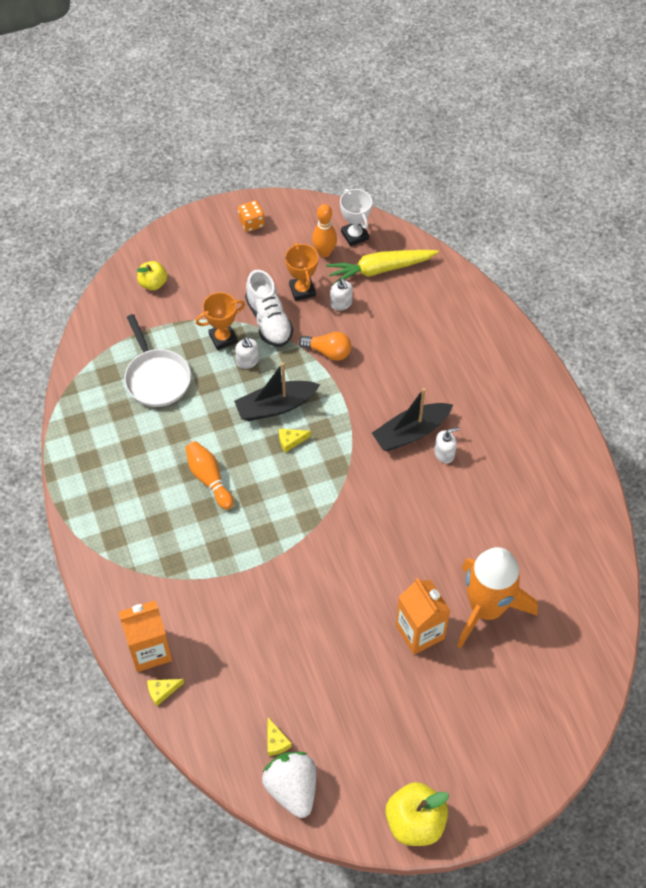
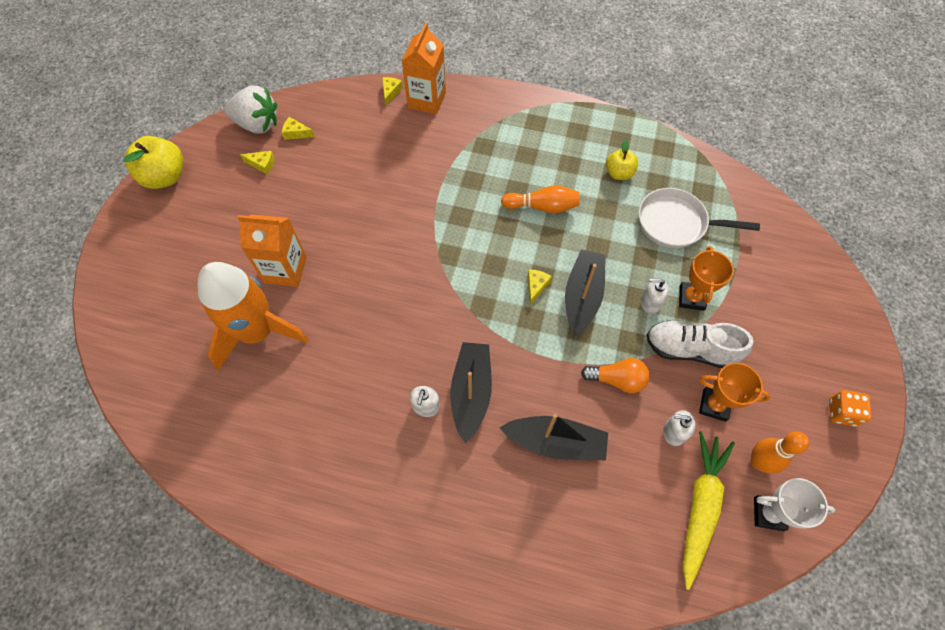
camera: 125 degrees right, 5 degrees up
(153, 283) = (797, 277): yellow apple -> yellow apple (619, 173)
(328, 352) = (617, 380): orange light bulb -> orange light bulb turned 135 degrees counterclockwise
(334, 742) = (262, 164): none -> yellow cheese
(403, 364) = (555, 442): none -> black boat

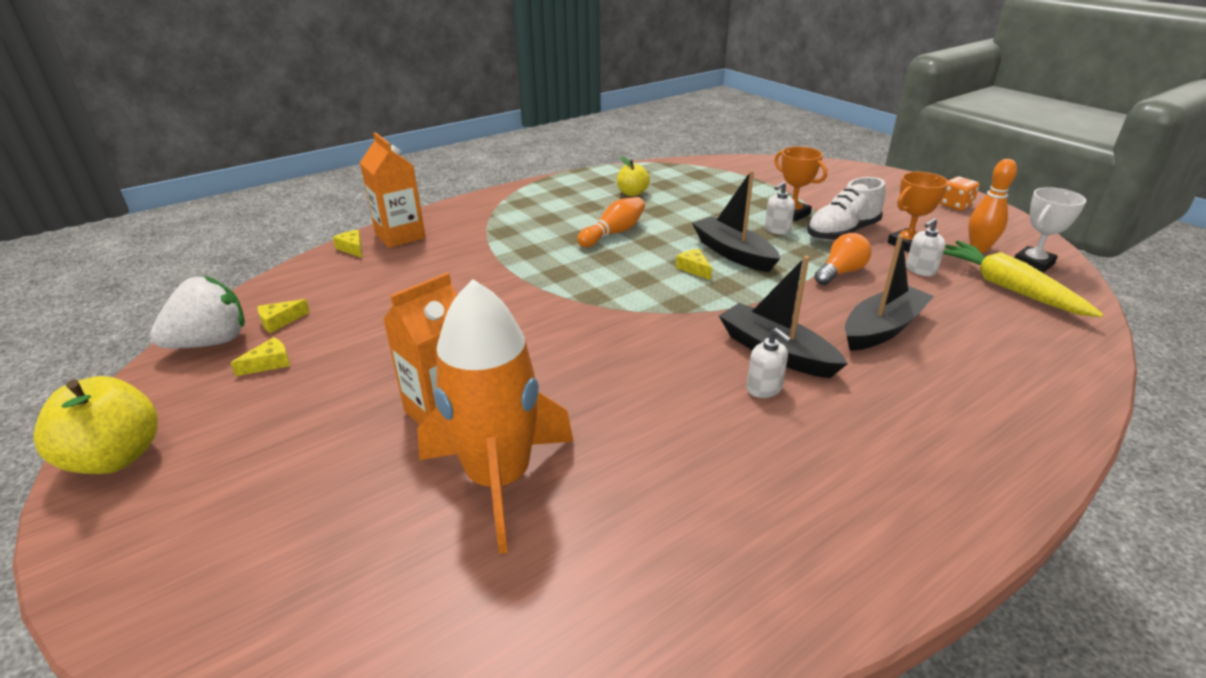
camera: 50 degrees left, 30 degrees down
(676, 223) = (713, 193): white pan -> none

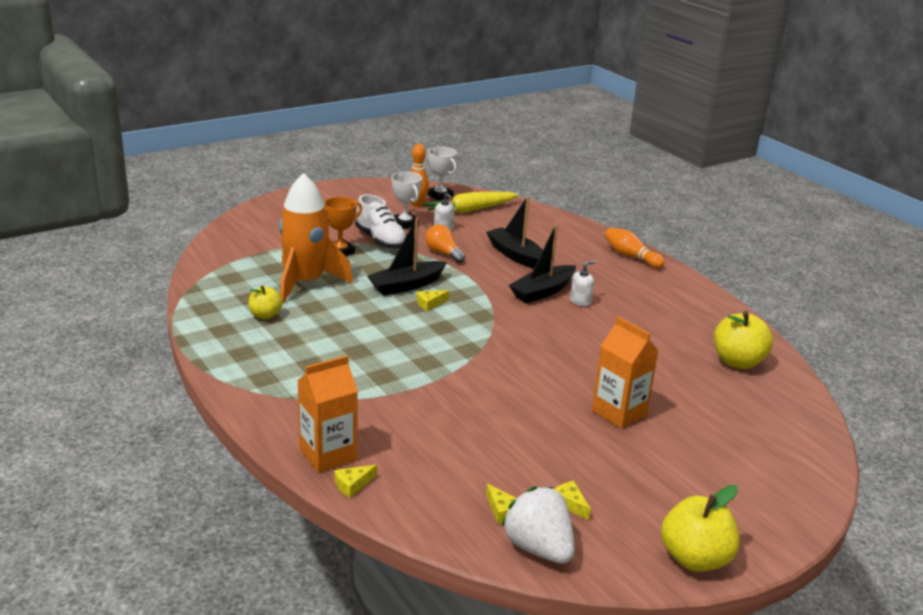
camera: 90 degrees left, 5 degrees down
(499, 479) = (676, 391): orange rocket -> orange rocket (306, 283)
(606, 587) = (738, 362): none -> yellow apple
(613, 233) = (355, 332): orange bowling pin -> orange bowling pin (630, 256)
(777, 230) = (369, 262): white soap dispenser -> none
(907, 244) = (405, 224): orange trophy -> white trophy
(955, 205) = (345, 194): orange dice -> none

